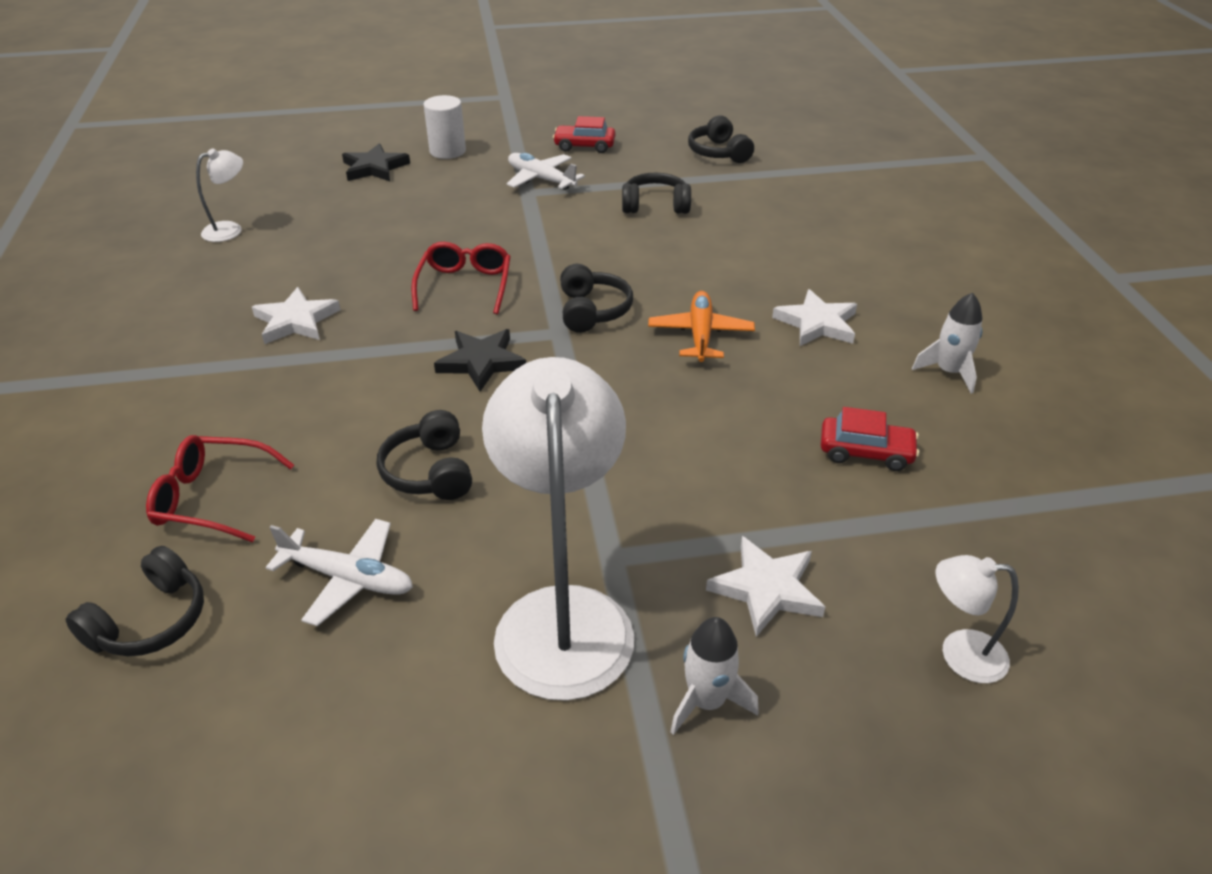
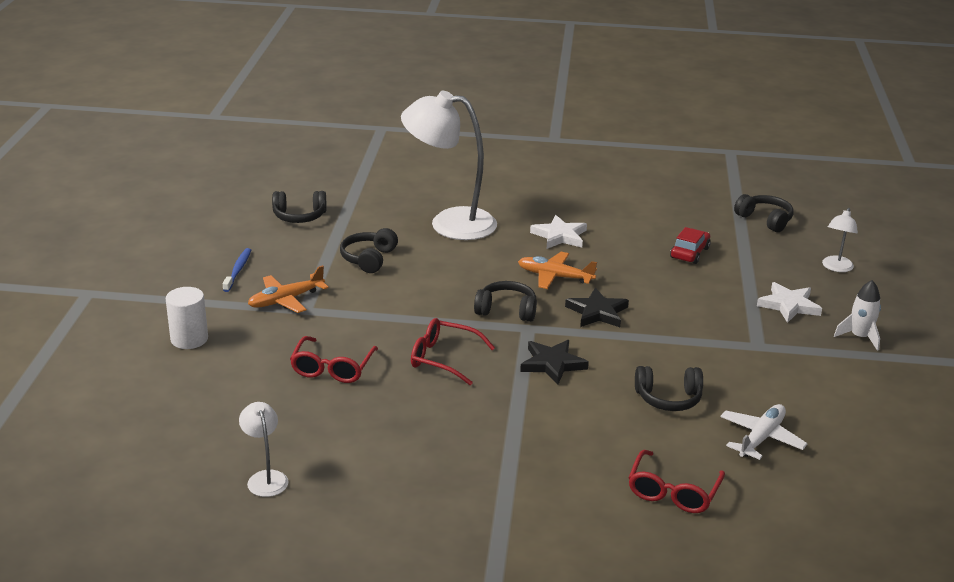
camera: 75 degrees left, 10 degrees down
(150, 621) = (787, 518): black headphones -> black headphones (765, 220)
(296, 321) = (456, 445): white star -> none
(374, 168) = (192, 383): black star -> black star (597, 312)
(422, 226) = (332, 368): none -> red glasses
(541, 179) = (286, 300): white plane -> orange plane
(563, 615) = (800, 368): white lamp -> white lamp (449, 223)
(584, 146) = (238, 270): red car -> blue toothbrush
(949, 372) = (626, 211): white rocket -> none

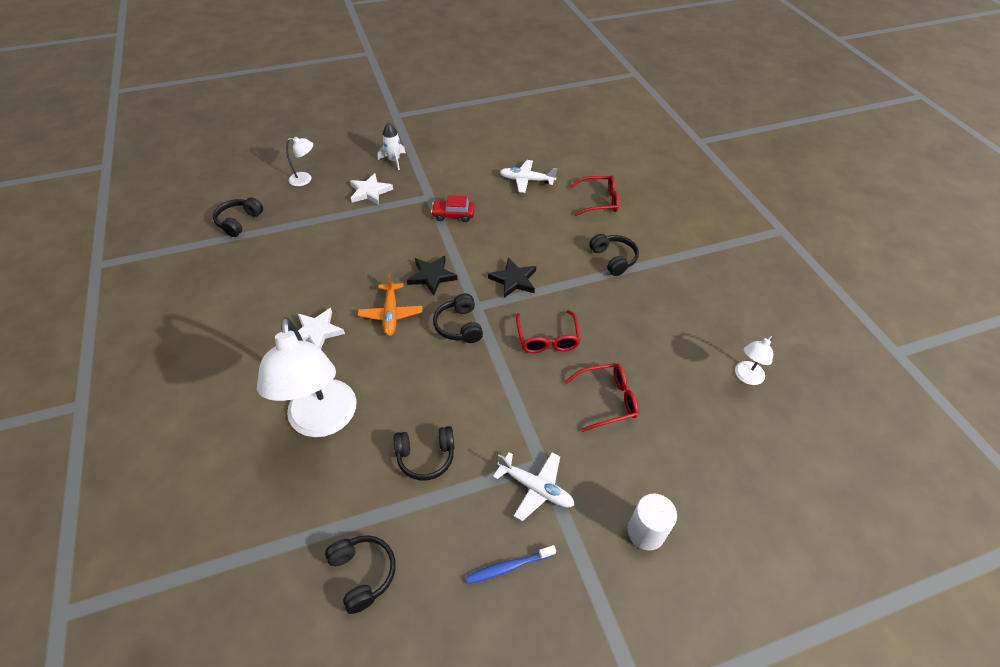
camera: 115 degrees left, 20 degrees up
(286, 300) = (535, 488): orange plane -> white plane
(668, 398) = (514, 220): black headphones -> black headphones (613, 259)
(689, 253) = (314, 250): red car -> red car (453, 215)

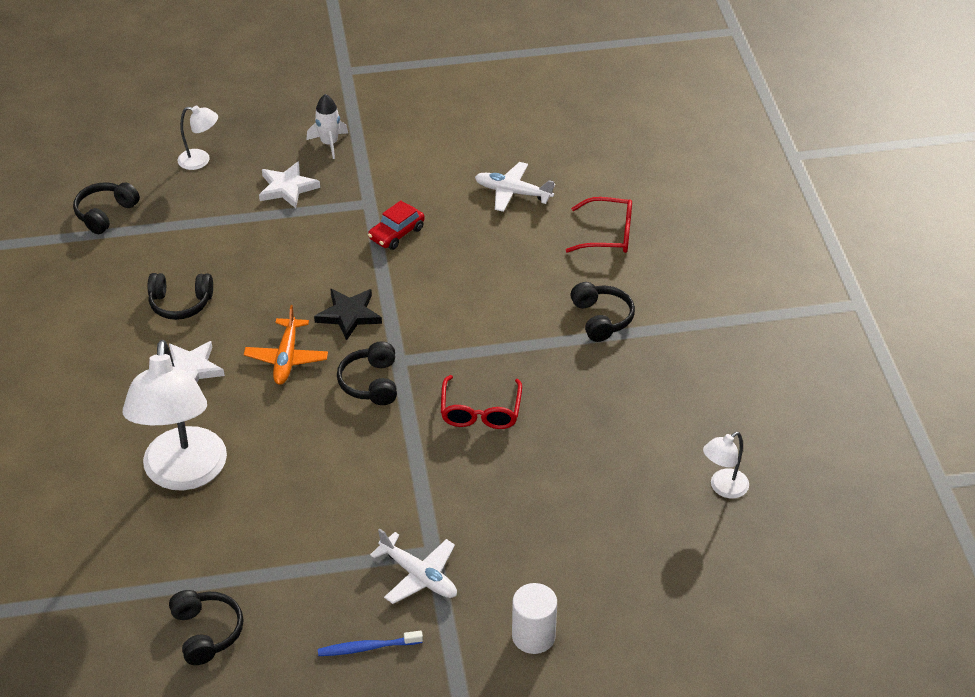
camera: 10 degrees right, 5 degrees down
(426, 456) = (298, 527): black headphones -> black headphones (180, 303)
(453, 215) = (396, 233): red car -> red car turned 60 degrees counterclockwise
(514, 280) = (457, 332): black star -> none
(607, 400) = (534, 492): red glasses -> none

